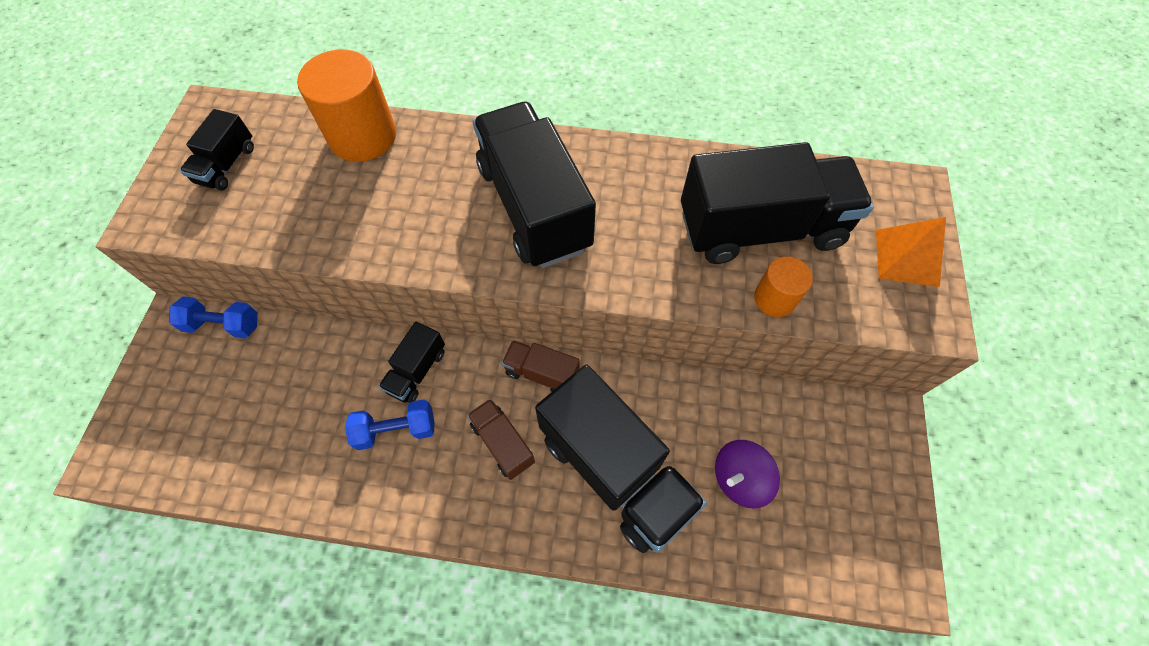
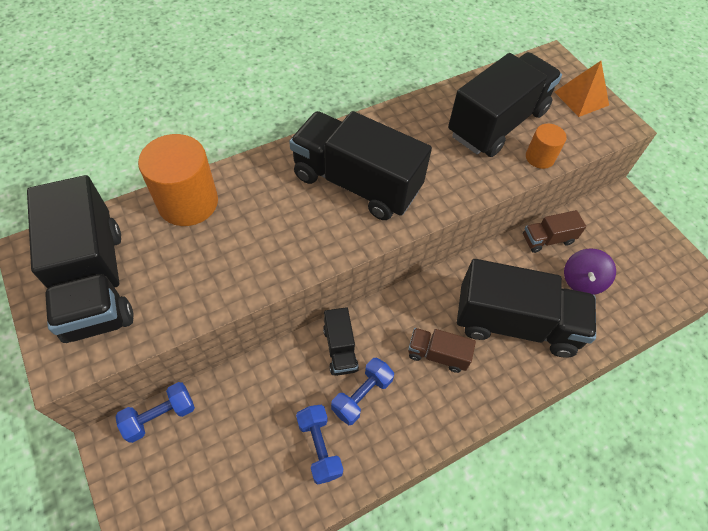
camera: 40 degrees left, 5 degrees down
(227, 165) = (94, 281): black truck -> black truck, size x2.13
(318, 449) = (319, 447): none -> blue dumbbell
(541, 373) = (422, 296): brown truck -> brown truck (547, 239)

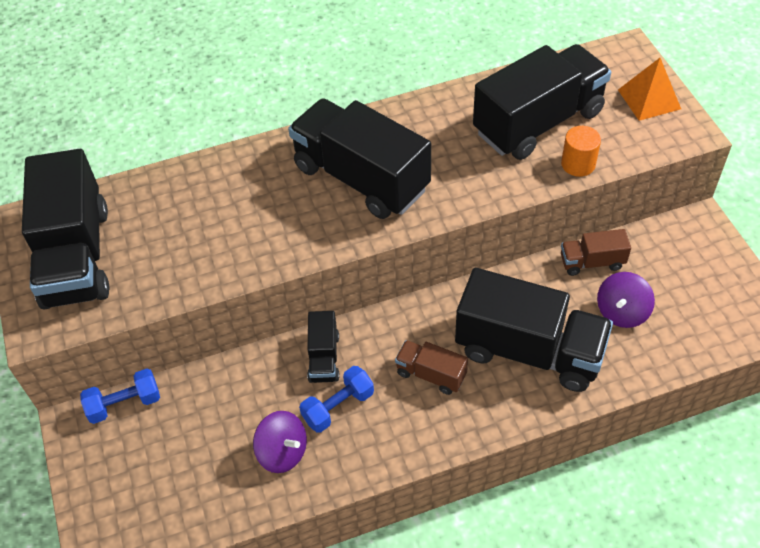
camera: 15 degrees right, 5 degrees down
(188, 202) = (179, 186): orange cylinder -> none
(319, 447) = (283, 452): blue dumbbell -> purple spinning top

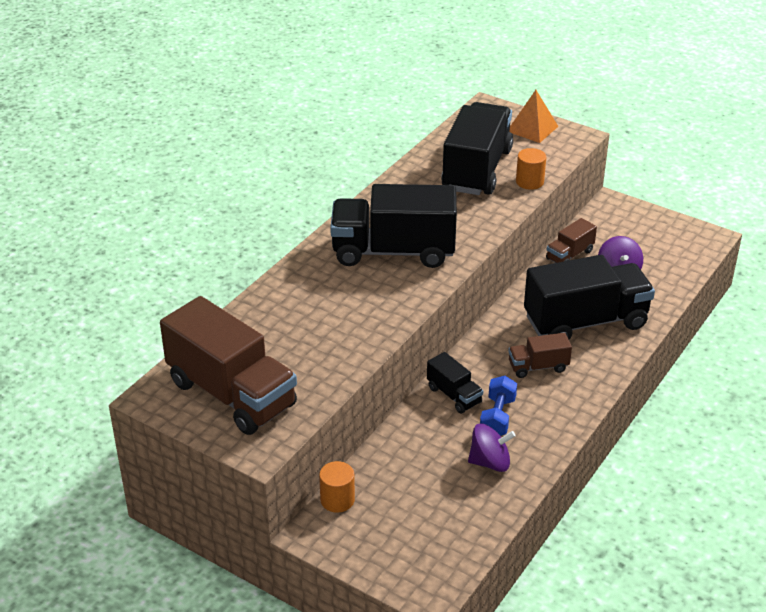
camera: 40 degrees left, 15 degrees down
(76, 256) = (232, 394): black truck -> brown truck
(124, 404) = (337, 500): blue dumbbell -> orange cylinder

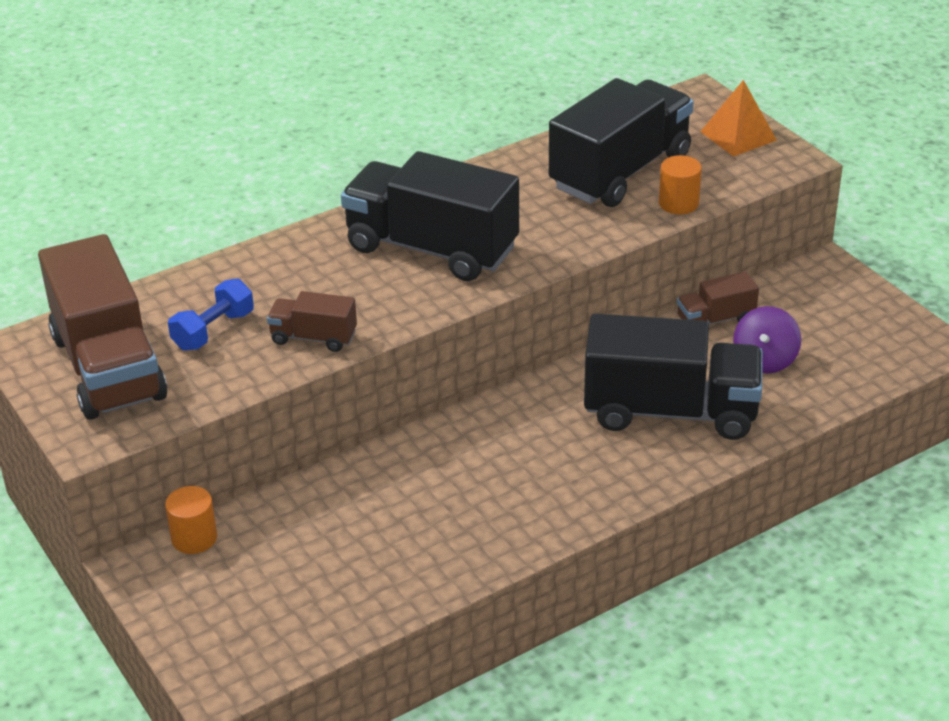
camera: 25 degrees right, 0 degrees up
(454, 395) = (428, 455): black truck -> none
(490, 462) = (410, 551): purple spinning top -> none
(497, 417) = (462, 498): blue dumbbell -> blue dumbbell (213, 331)
(538, 367) = (563, 451): brown truck -> brown truck (313, 337)

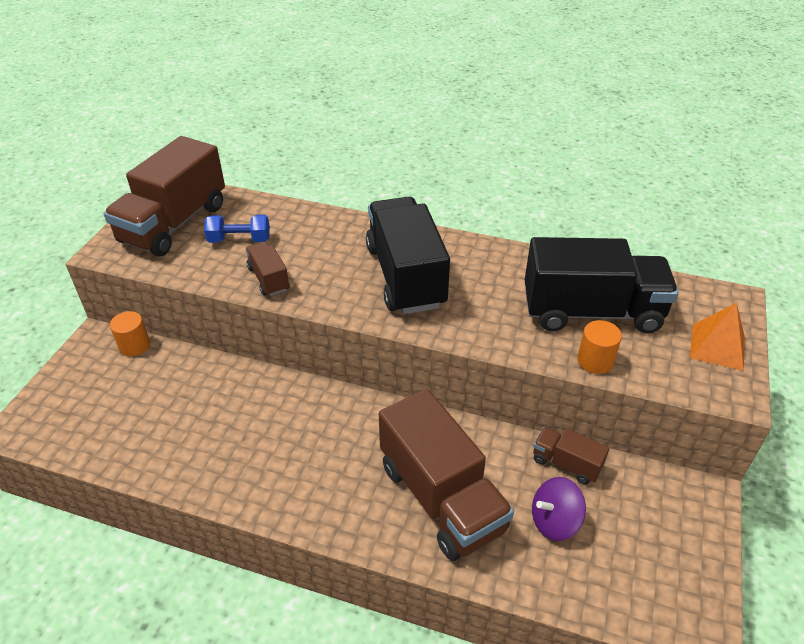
camera: 50 degrees right, 5 degrees up
(670, 411) = (441, 497): black truck -> brown truck

